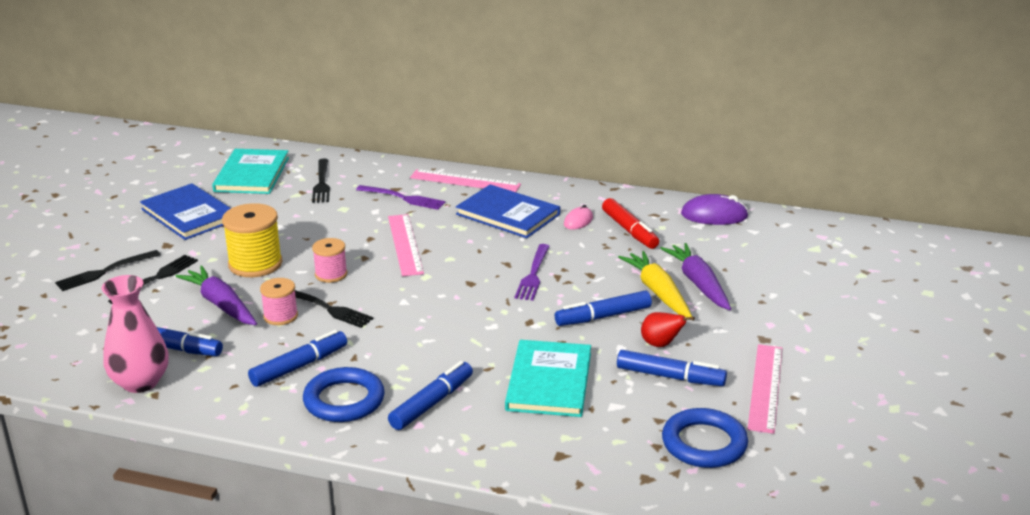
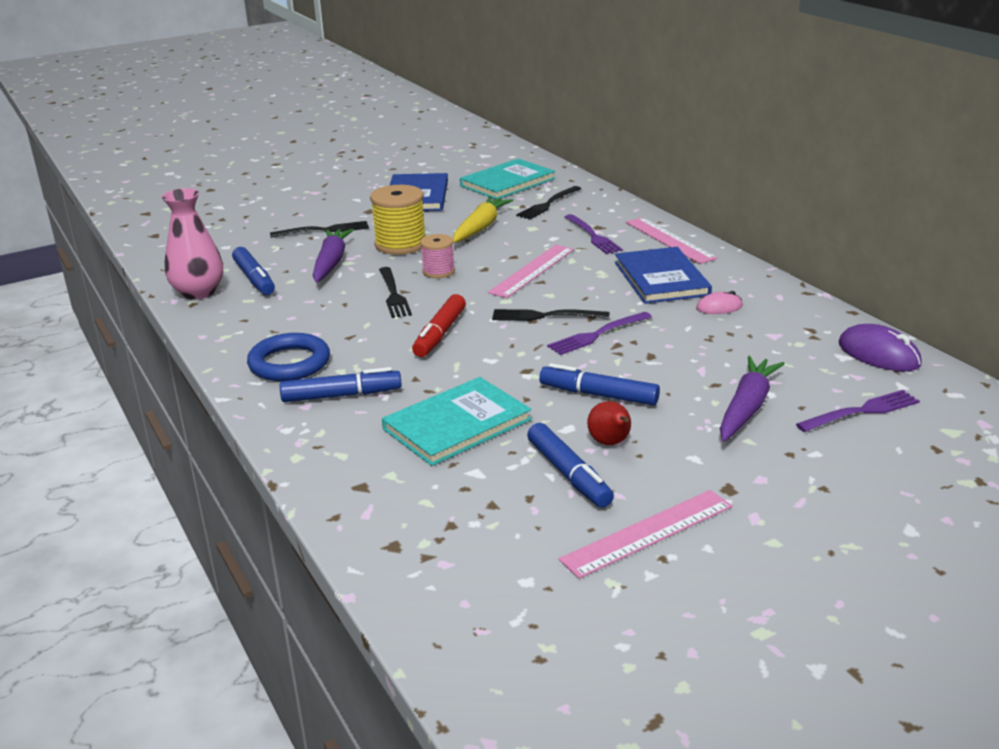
camera: 45 degrees right, 0 degrees up
(105, 272) = (302, 214): black fork -> black fork (545, 316)
(280, 316) = (353, 286): pink spool -> none
(299, 366) = (304, 326): blue marker -> none
(629, 231) = (757, 334): red marker -> red marker (440, 334)
(657, 292) = (690, 397): yellow carrot -> yellow carrot (480, 227)
(704, 443) = (495, 548): blue ring -> none
(758, 257) = (861, 411): none -> purple fork

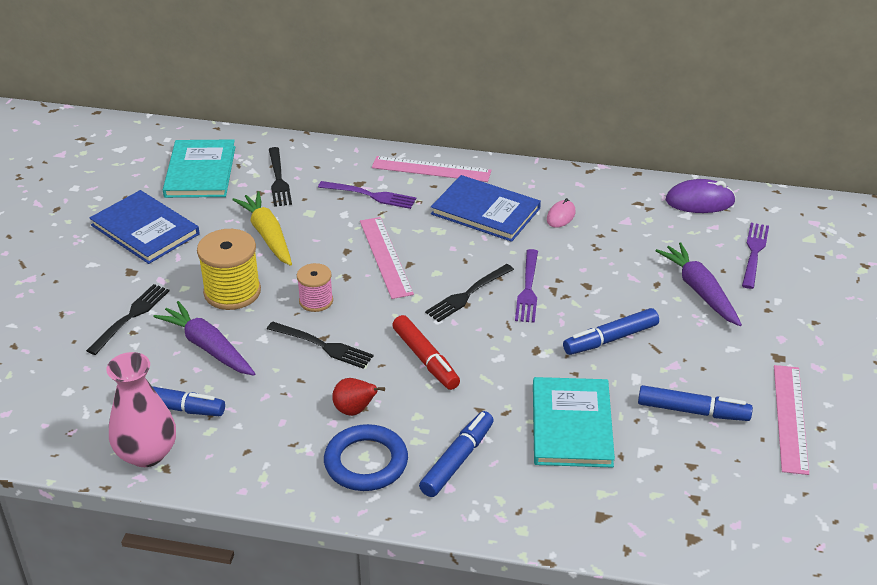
camera: 50 degrees left, 10 degrees up
(610, 443) = (676, 371): red pear -> red pear (355, 410)

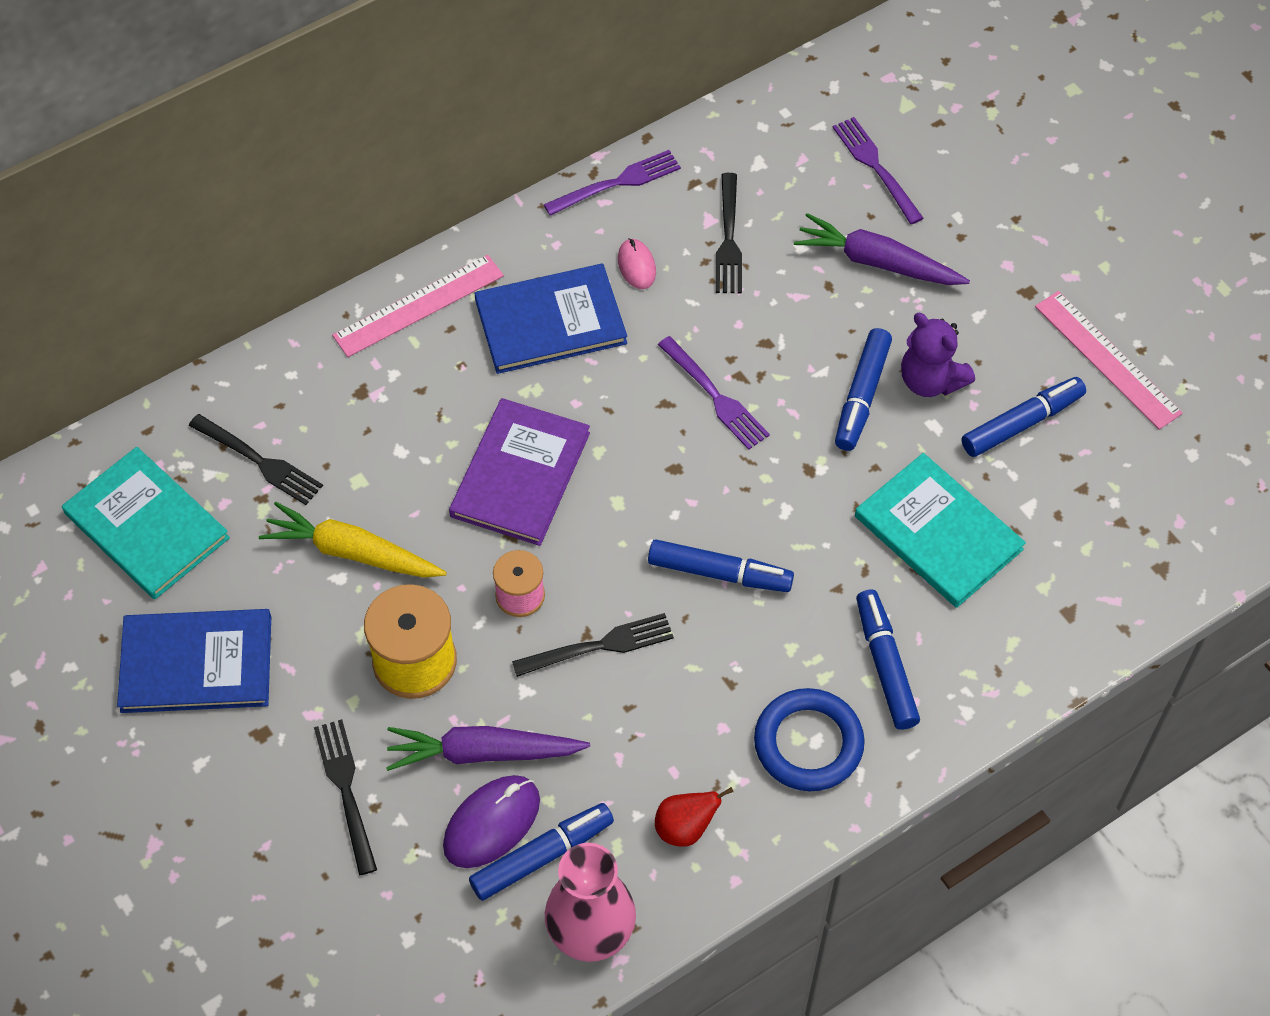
camera: 45 degrees left, 20 degrees up
(355, 410) = (726, 695): red pear -> red pear (685, 828)
(370, 195) = (397, 399): purple fork -> purple fork (617, 183)
(385, 257) = (520, 474): pink ruler -> purple book
(426, 359) = (720, 573): red marker -> blue marker
(468, 294) = (664, 454): black fork -> black fork (728, 239)
(661, 358) = (930, 380): none -> purple teddy bear
(700, 201) = (752, 132): purple mouse -> purple mouse (492, 823)

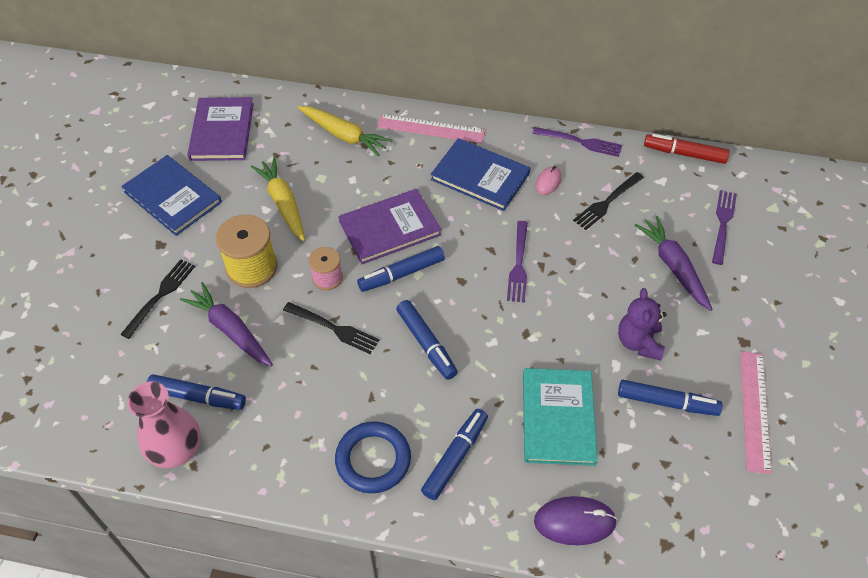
camera: 45 degrees right, 5 degrees down
(146, 526) = (222, 131): turquoise book -> purple book
(259, 461) = (293, 140): black fork -> none
(318, 402) = (344, 135): none -> yellow carrot
(492, 823) = (196, 363): purple mouse -> purple mouse (574, 522)
(685, 828) = (271, 444): red pear -> none
(748, 107) = (684, 154): none -> red marker
(862, 396) = (593, 321): blue marker -> blue marker (401, 274)

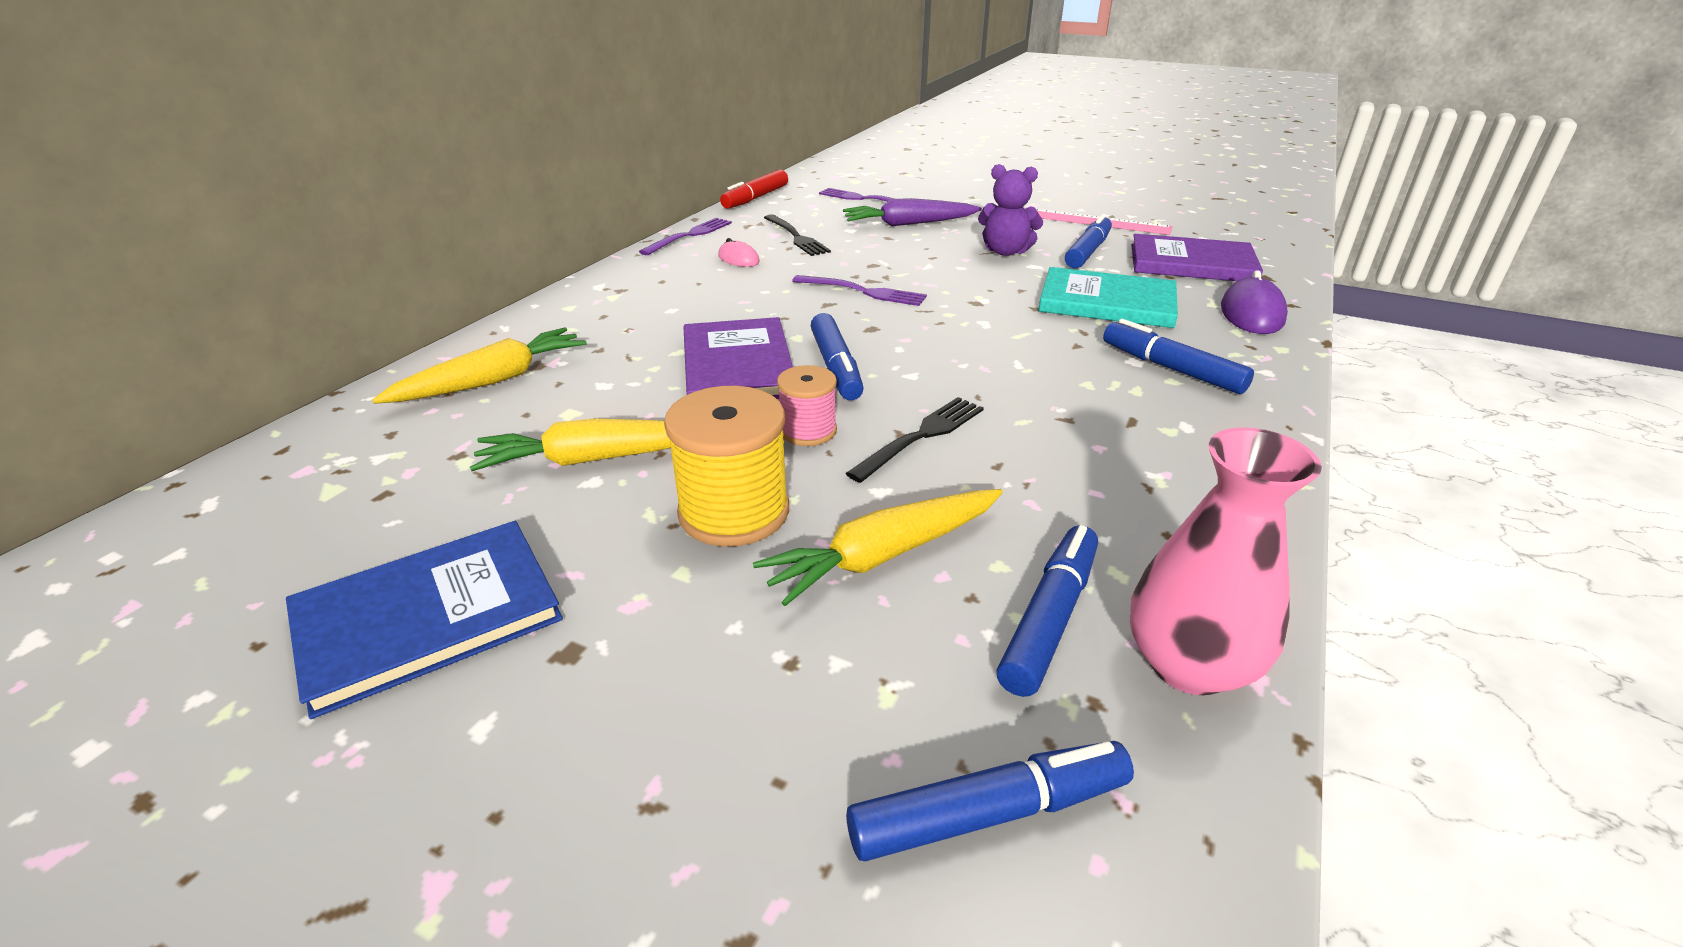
camera: 75 degrees left, 20 degrees down
(160, 296) = (737, 663): black fork -> none
(222, 131) = (302, 518): purple book -> purple book (1192, 263)
(230, 330) = (883, 555): purple carrot -> yellow carrot
(373, 459) = (1183, 430): blue ring -> none
(426, 344) = (975, 365): blue marker -> blue marker (989, 812)
(431, 129) = (564, 312): pink ruler -> none
(480, 176) = (692, 293): blue book -> none

